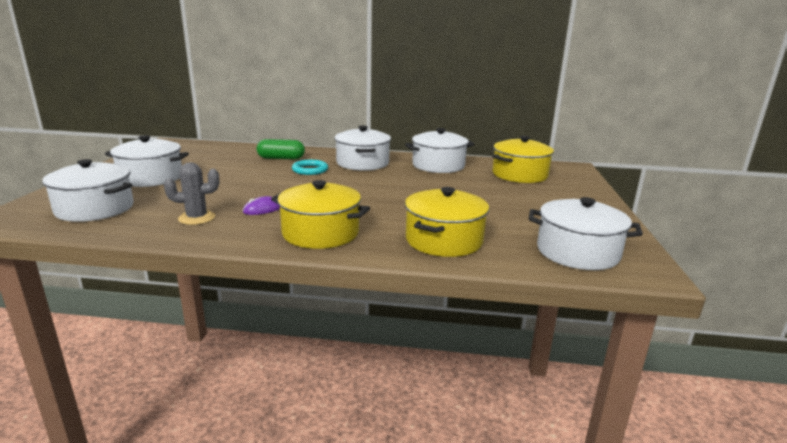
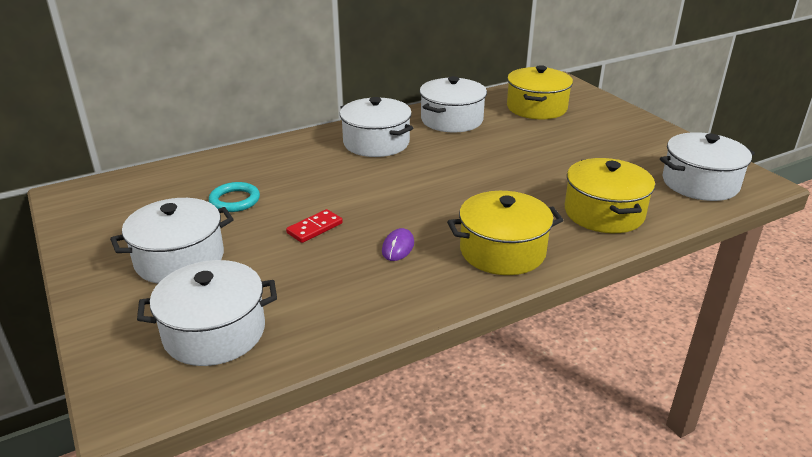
camera: 35 degrees left, 10 degrees up
(197, 218) = (357, 289): grey cactus -> none
(239, 187) = (314, 228): none -> red domino
(281, 158) = (276, 167): green capsule -> none
(310, 170) = (341, 173): turquoise ring -> turquoise ring (235, 200)

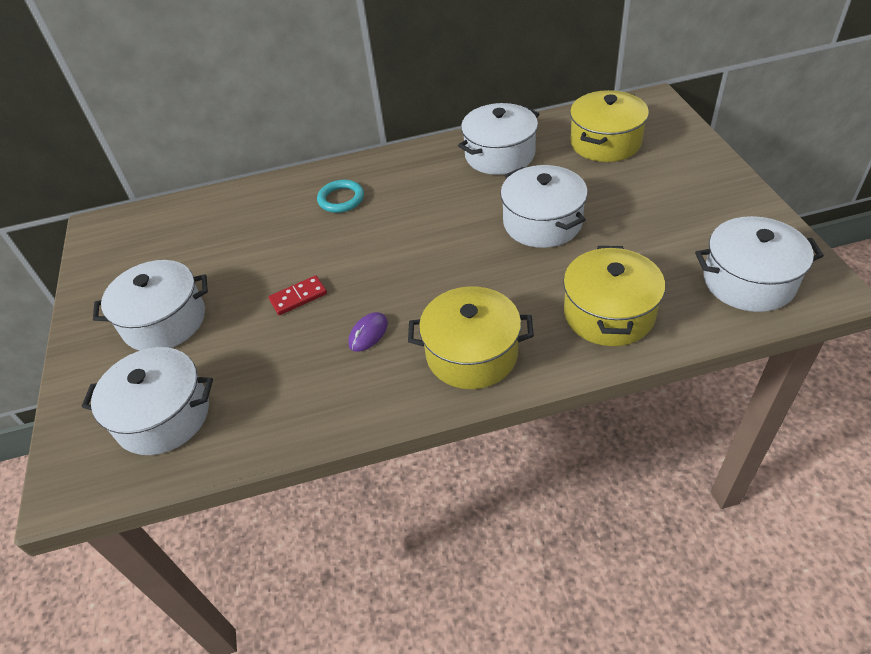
camera: 20 degrees right, 15 degrees up
(235, 200) = (238, 251): turquoise ring -> turquoise ring (341, 199)
(376, 143) = (405, 183): white pot -> white pot (542, 223)

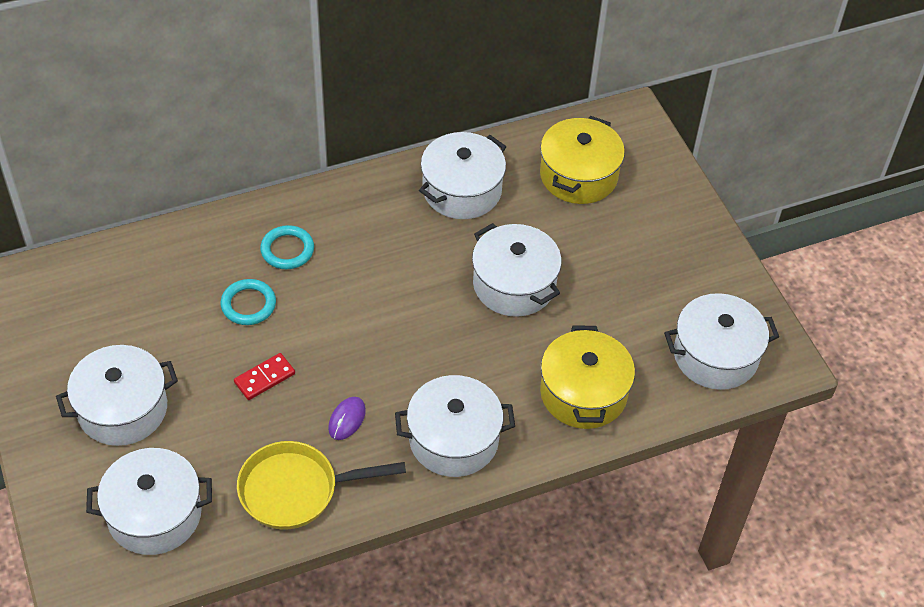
camera: 15 degrees left, 5 degrees up
(298, 239) = (248, 304): none -> turquoise ring
(306, 397) = (296, 490): none -> yellow pan
(472, 354) = (453, 439): yellow pot -> white pot

